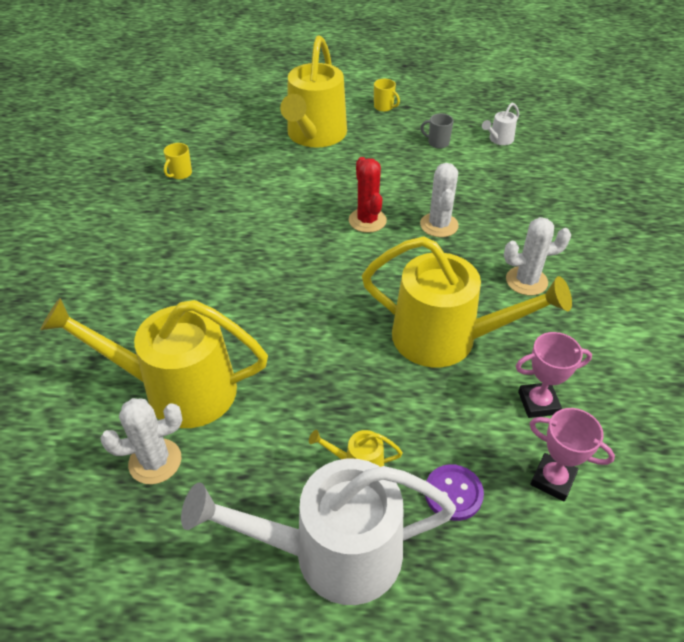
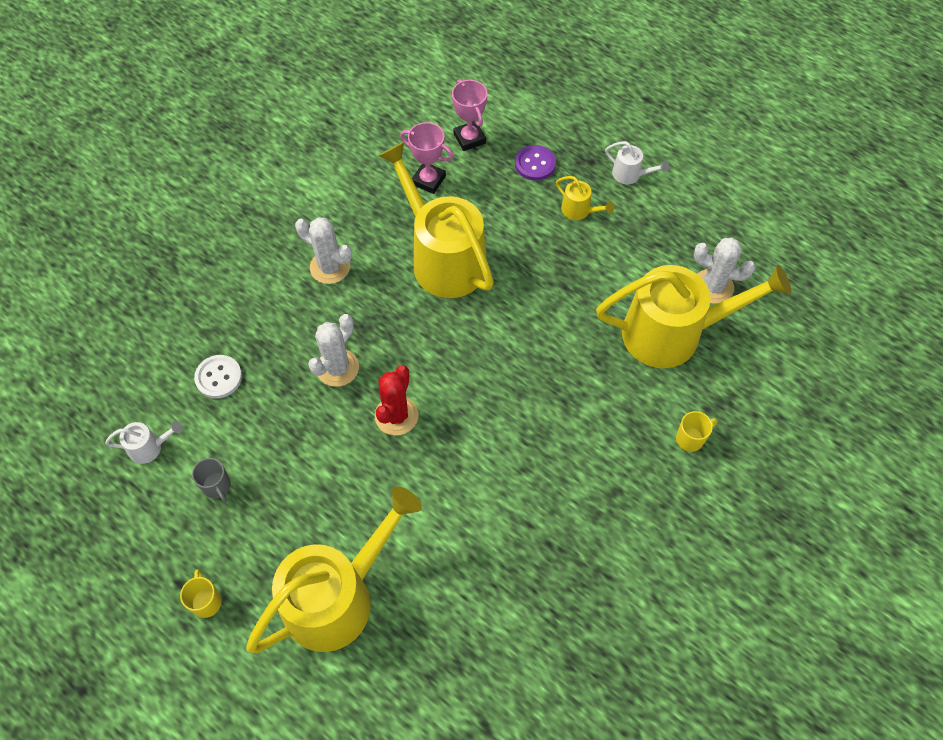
camera: 145 degrees left, 15 degrees up
(177, 390) = (673, 333): yellow watering can -> yellow watering can turned 45 degrees counterclockwise
(180, 174) = (540, 624): yellow mug -> yellow mug (690, 439)
(332, 553) = (630, 174): white watering can -> white watering can, size x0.40
(508, 184) = (218, 377): none -> white button

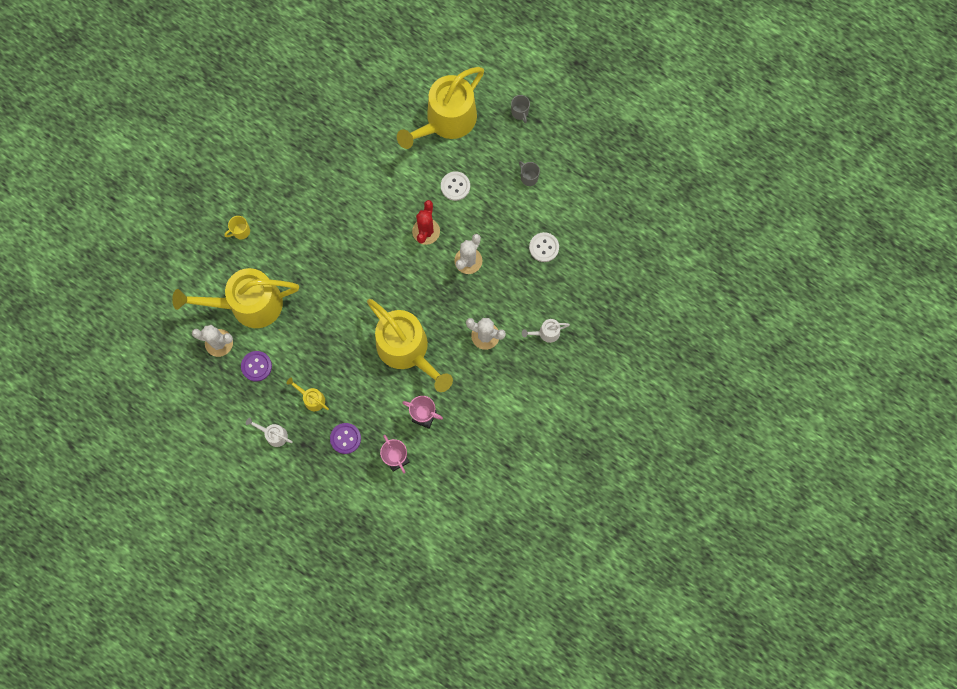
camera: 175 degrees right, 15 degrees up
(150, 447) = (575, 198): white watering can -> white watering can (546, 333)
(206, 601) = (520, 112): yellow mug -> grey mug
(340, 482) = (455, 186): none -> white button
(657, 254) = (256, 366): none -> purple button

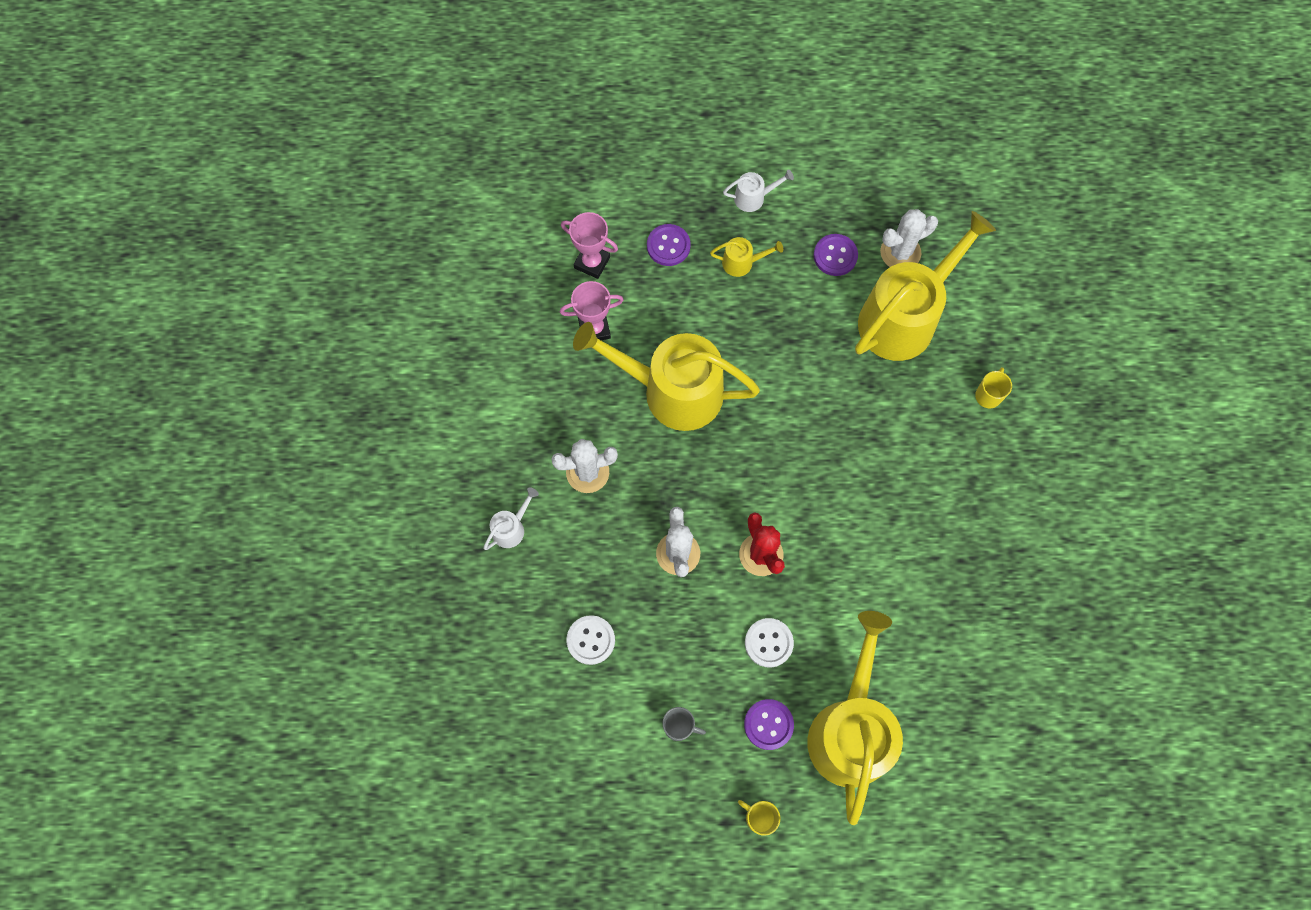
camera: 145 degrees right, 5 degrees down
(484, 149) = (768, 724): none -> purple button
(520, 112) = (759, 817): grey mug -> yellow mug

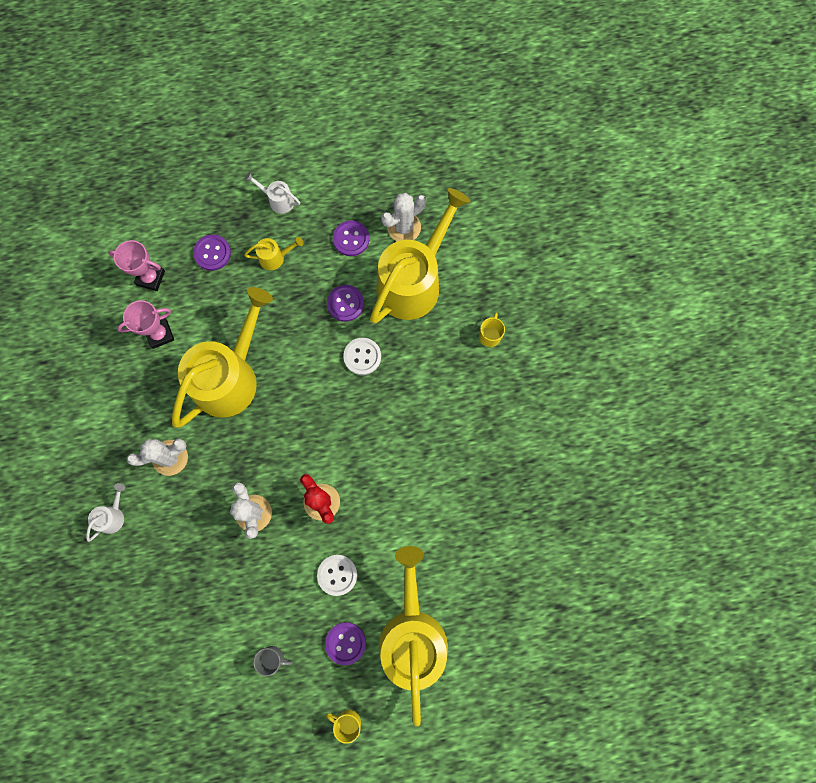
camera: 10 degrees left, 5 degrees up
(591, 640) = (191, 599): white button -> white button (362, 356)
(671, 391) = (231, 376): yellow watering can -> yellow watering can turned 120 degrees clockwise
(754, 197) = (278, 200): white watering can -> white watering can turned 135 degrees counterclockwise
(819, 329) = (345, 303): none -> purple button

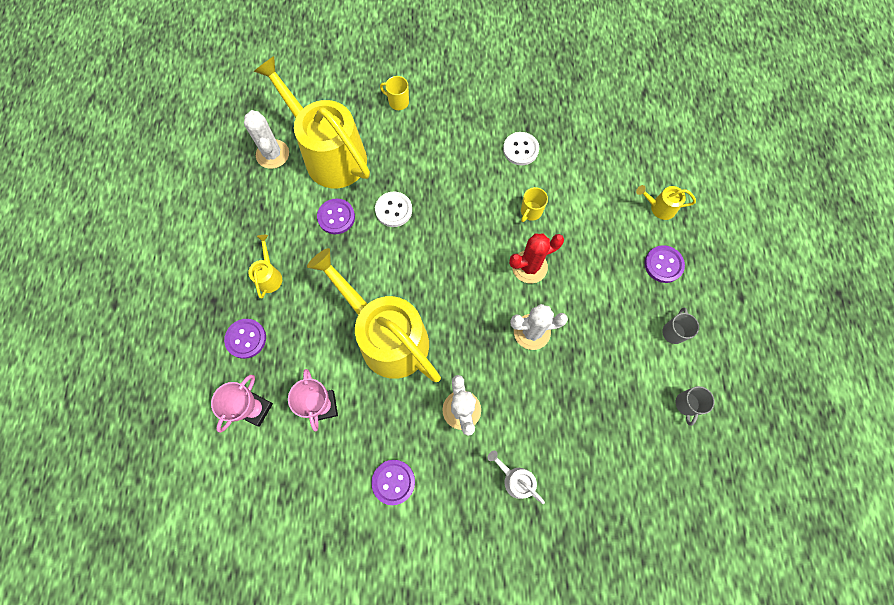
camera: 80 degrees left, 5 degrees down
(199, 675) = (686, 404): none -> grey mug
(278, 200) = (207, 265): white watering can -> none
(337, 575) = (600, 263): white button -> white button (520, 149)
(348, 721) = (733, 273): yellow mug -> yellow mug (530, 212)
(351, 239) = (270, 202): purple button -> purple button (393, 482)
(412, 634) = (659, 207): yellow watering can -> yellow watering can, size x0.40

